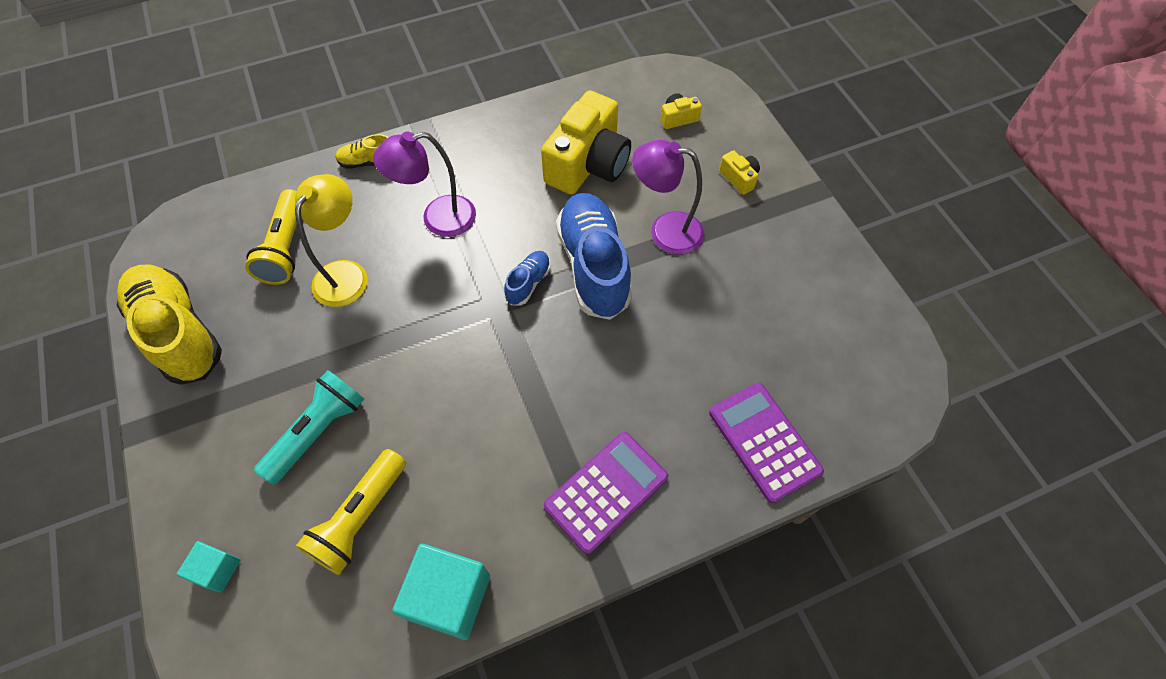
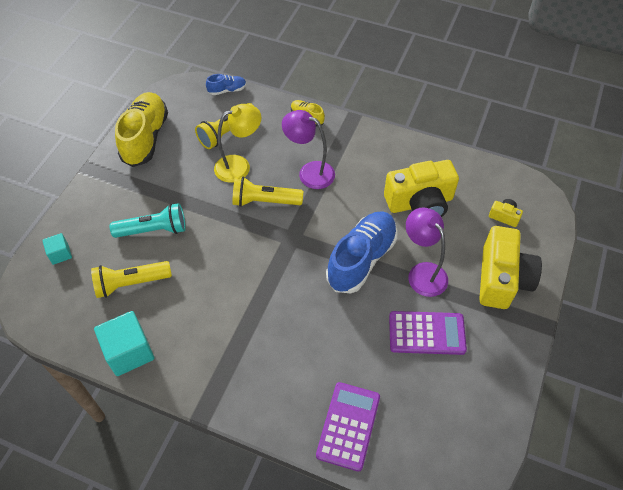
camera: 45 degrees right, 5 degrees down
(421, 289) = (264, 201): none -> yellow flashlight
(528, 283) = (318, 240): blue shoe -> blue shoe (227, 90)
(606, 491) = (243, 373): purple calculator -> purple calculator (426, 333)
(739, 178) = (502, 279): yellow camera -> yellow camera, size x2.32

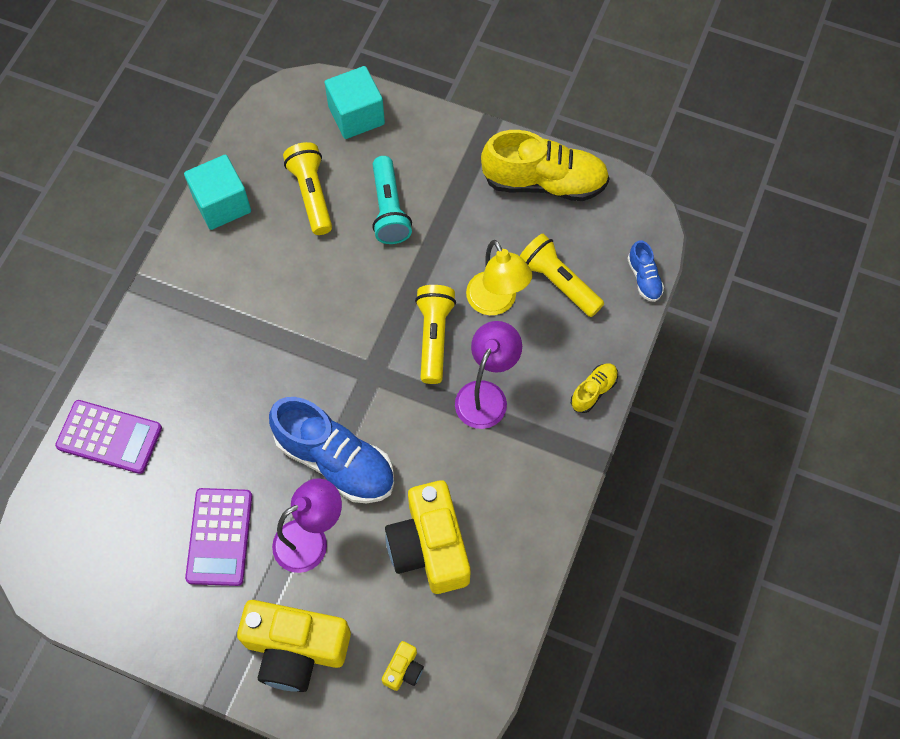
camera: 90 degrees right, 10 degrees up
(60, 254) = (356, 115): turquoise cube -> turquoise cube, size x1.86

